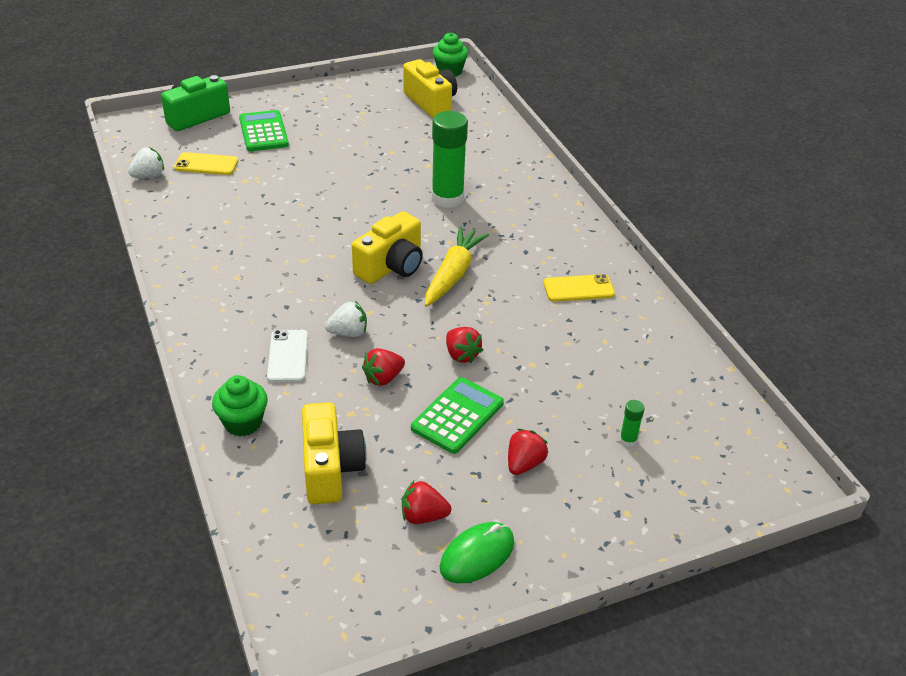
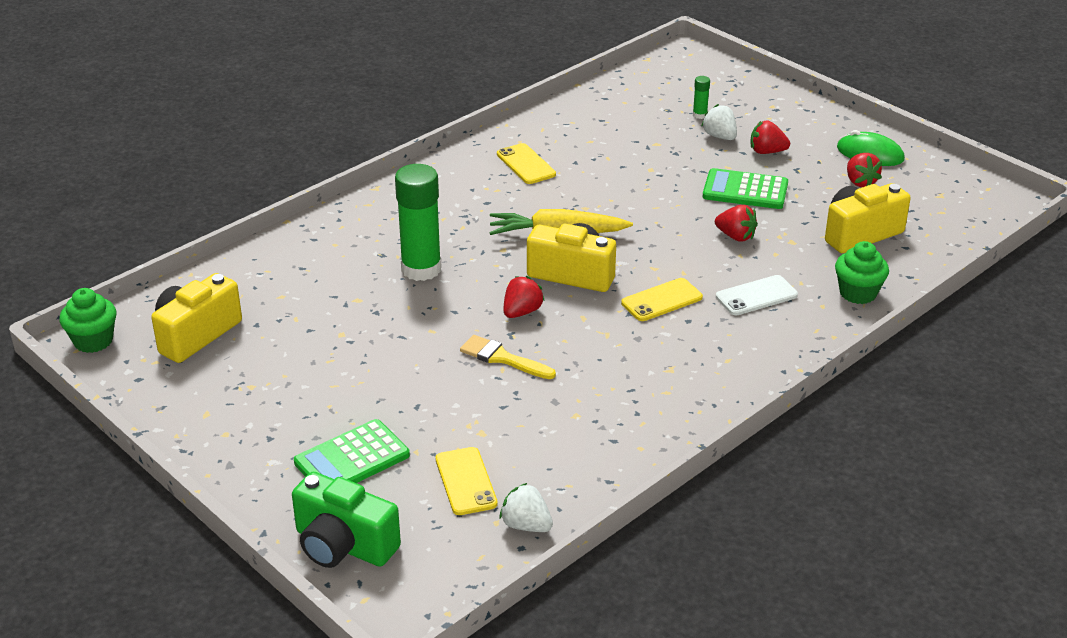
camera: 110 degrees left, 5 degrees down
(313, 207) = (502, 358): none -> yellow brush
(322, 301) = (661, 300): none -> yellow phone
(348, 333) = (694, 271): white strawberry -> white strawberry (720, 136)
(461, 355) = (670, 204): red strawberry -> red strawberry (522, 312)

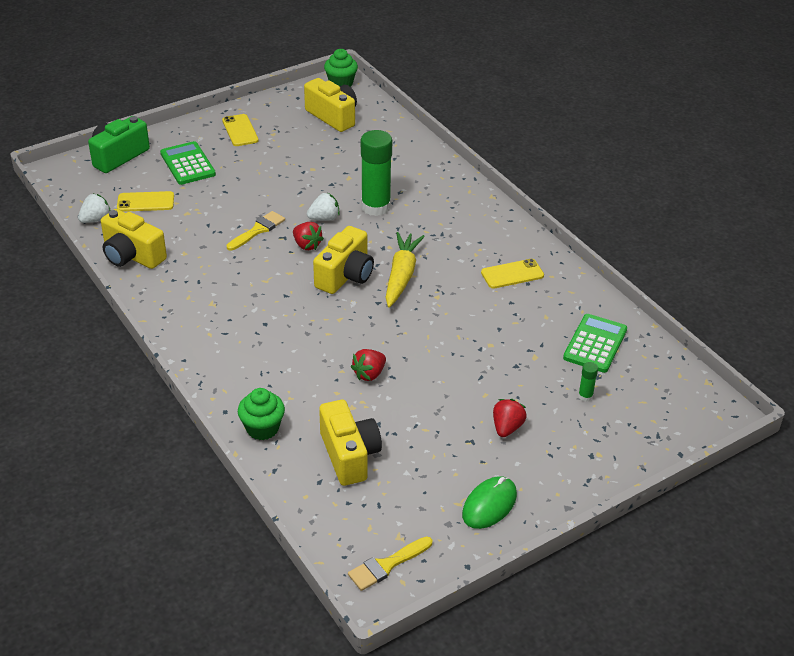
camera: 100 degrees right, 5 degrees up
(600, 464) = (132, 256): none -> yellow camera
(661, 300) = (295, 314): yellow phone -> yellow phone (240, 130)
(720, 136) = (541, 401): white strawberry -> white strawberry (324, 218)
(745, 190) = (441, 397): green calculator -> green calculator (595, 344)
(756, 296) = (281, 367): white phone -> none
(860, 182) = (437, 481): red strawberry -> none
(977, 198) = (386, 565): none -> yellow brush

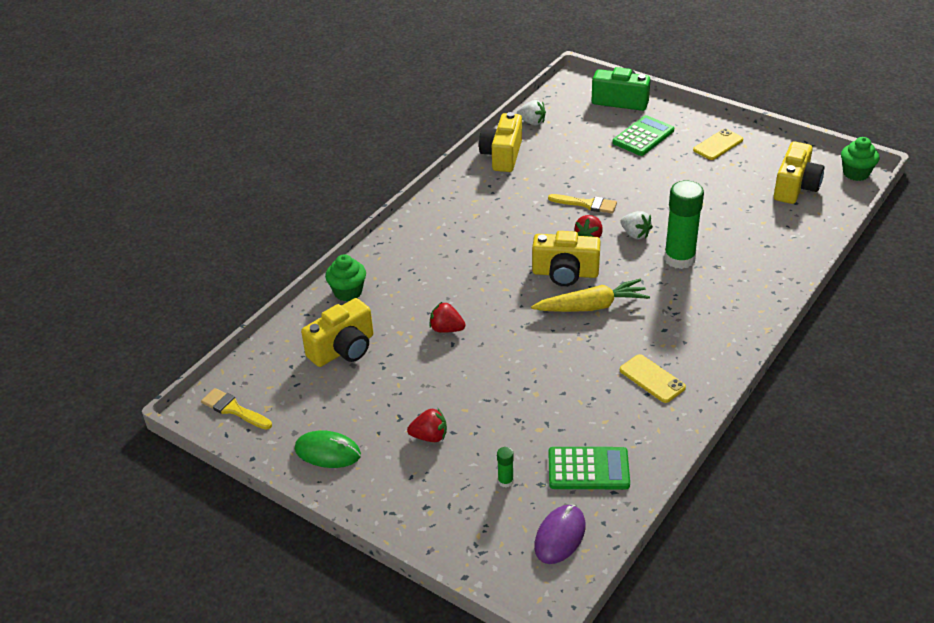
camera: 70 degrees right, 0 degrees up
(145, 202) = (574, 136): yellow phone -> none
(660, 384) = (560, 536): none -> purple mouse

